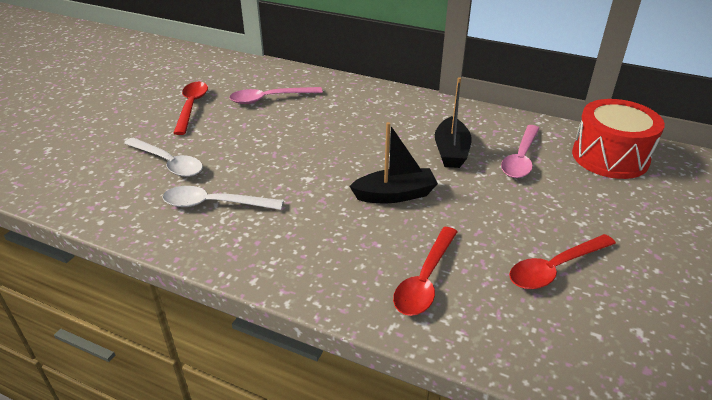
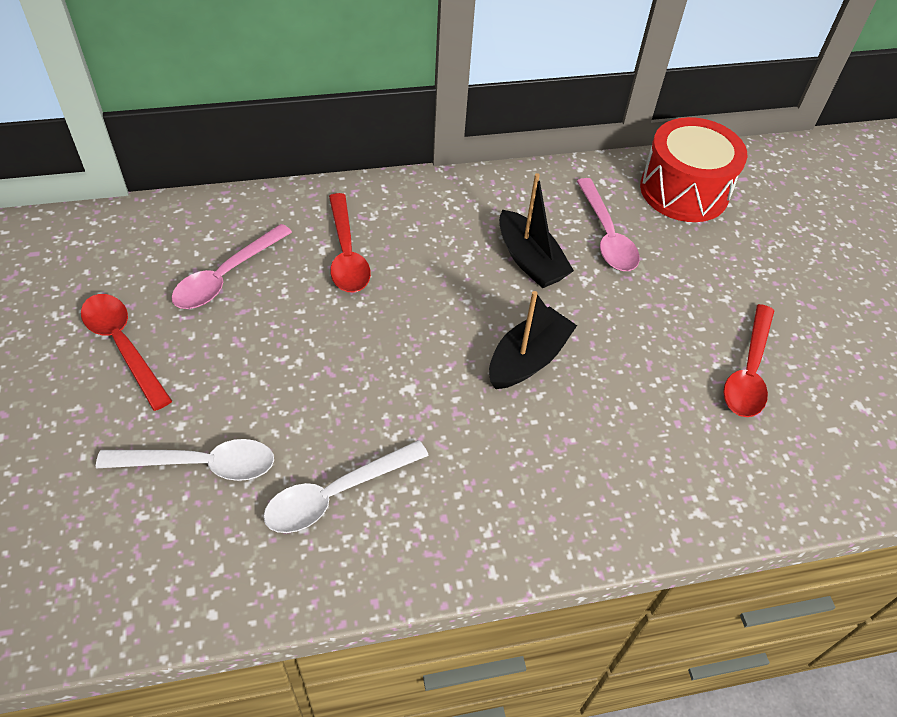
camera: 40 degrees left, 15 degrees up
(425, 279) = (655, 458): red spoon -> red spoon (346, 254)

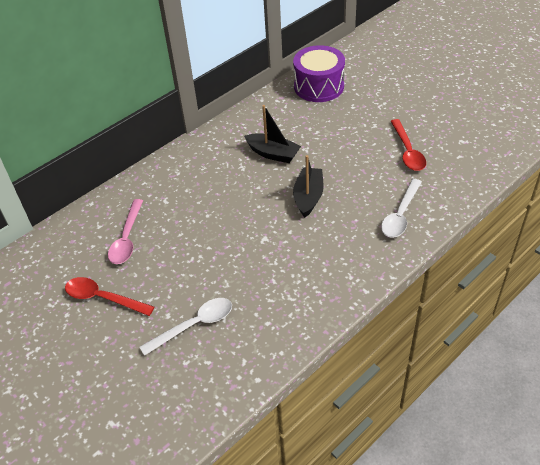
camera: 25 degrees left, 5 degrees down
(336, 494) = (270, 300): white spoon -> white spoon (400, 215)
(346, 254) = (180, 196): red spoon -> none
(606, 235) = (299, 124): pink spoon -> none
(684, 191) = (319, 86): red drum -> purple drum

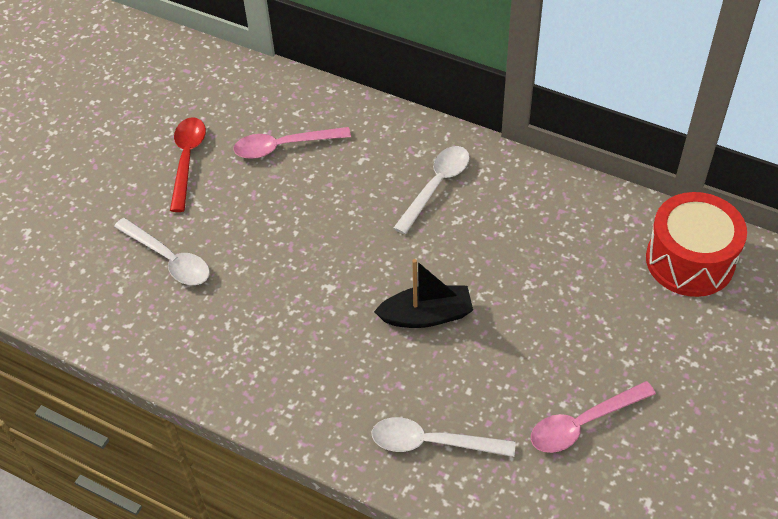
camera: 70 degrees right, 5 degrees up
(210, 170) = (436, 186): none -> white spoon
(273, 154) = (500, 247): black boat -> none
(319, 86) = (690, 260): purple drum -> red drum
(407, 151) = (583, 423): red spoon -> pink spoon

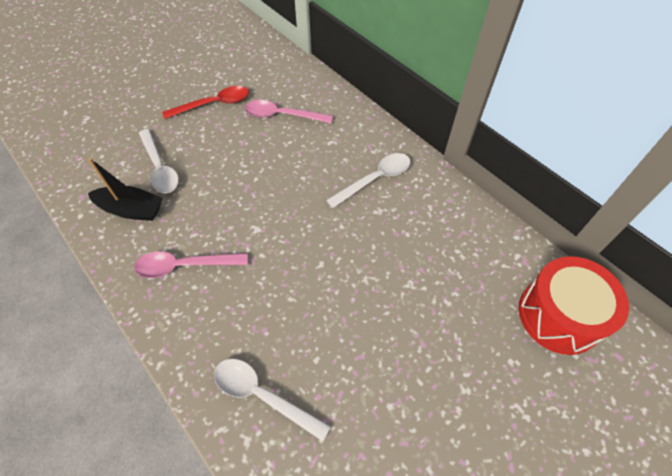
camera: 20 degrees right, 5 degrees up
(187, 160) = (214, 104): red spoon -> red spoon turned 45 degrees clockwise
(426, 315) = (316, 280): black boat -> black boat (131, 210)
(583, 423) = (399, 434): pink spoon -> pink spoon (185, 266)

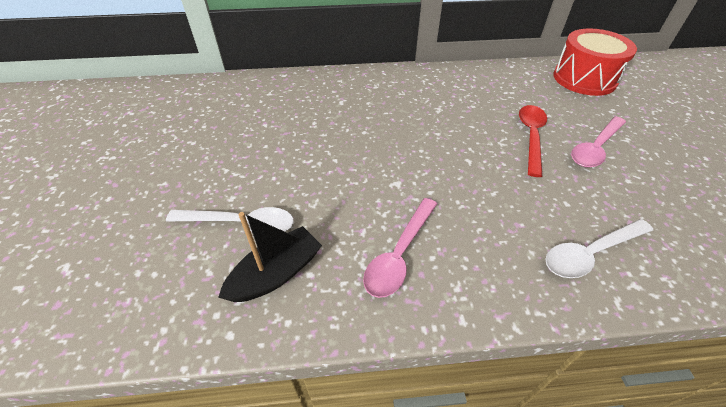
camera: 55 degrees left, 10 degrees down
(214, 104) = (203, 149): red spoon -> red spoon (531, 137)
(282, 115) = (277, 113): pink spoon -> pink spoon (595, 148)
(375, 179) = (405, 97): white spoon -> none

